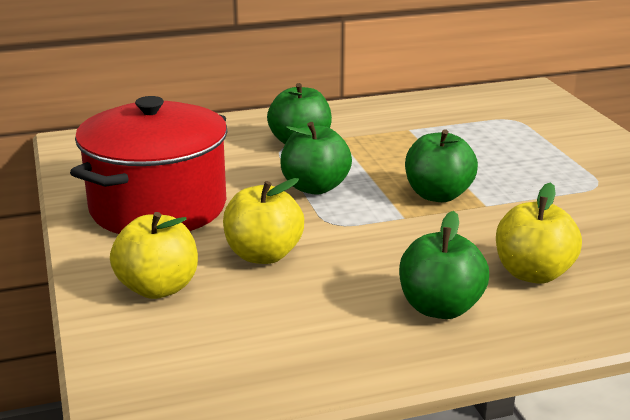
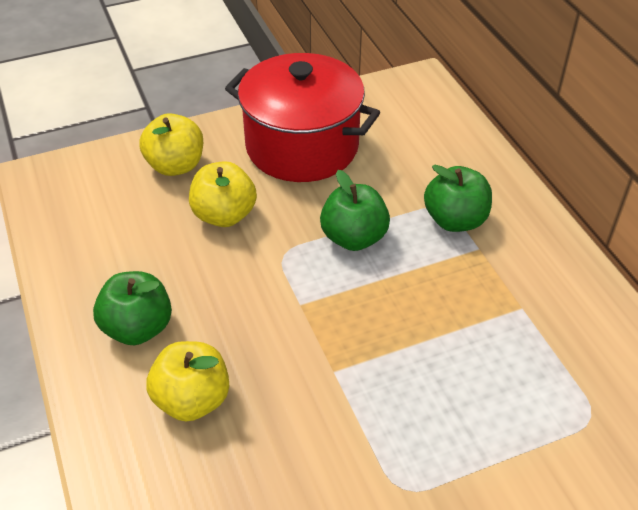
camera: 85 degrees right, 20 degrees up
(438, 195) = (350, 331): green apple -> none

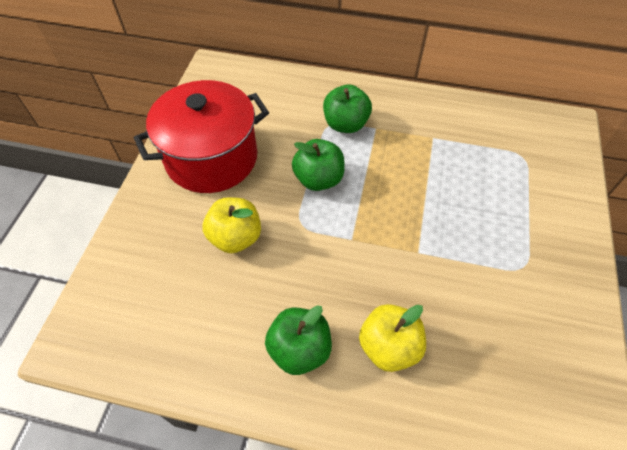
camera: 55 degrees left, 10 degrees up
(175, 166) = (156, 240): yellow apple -> none

